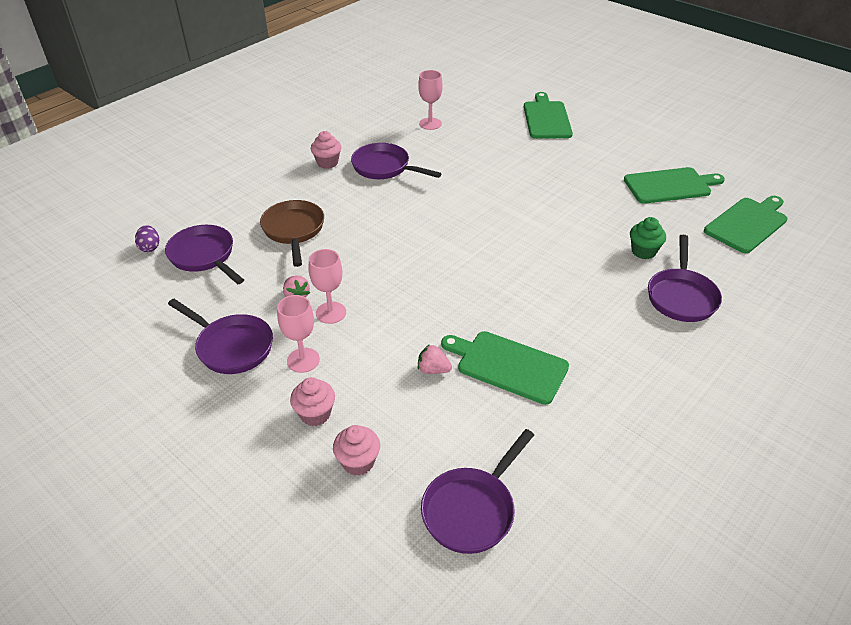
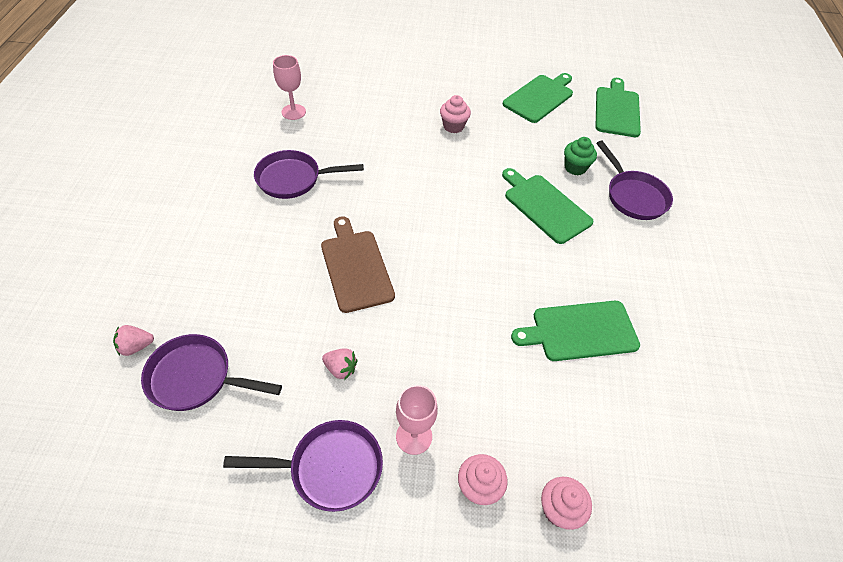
camera: 40 degrees left, 10 degrees up
(150, 247) = (117, 403): purple egg -> none
(294, 230) = (267, 294): brown pan -> none
(327, 163) = (230, 198): pink cupcake -> pink cupcake (453, 126)
(331, 313) = (391, 367): pink goblet -> none
(371, 241) = (355, 267): none -> brown cutting board
(433, 370) = (530, 372): pink strawberry -> pink strawberry (136, 346)
(472, 510) = (678, 488): purple pan -> none
(546, 118) = (391, 68): green cutting board -> green cutting board (545, 206)

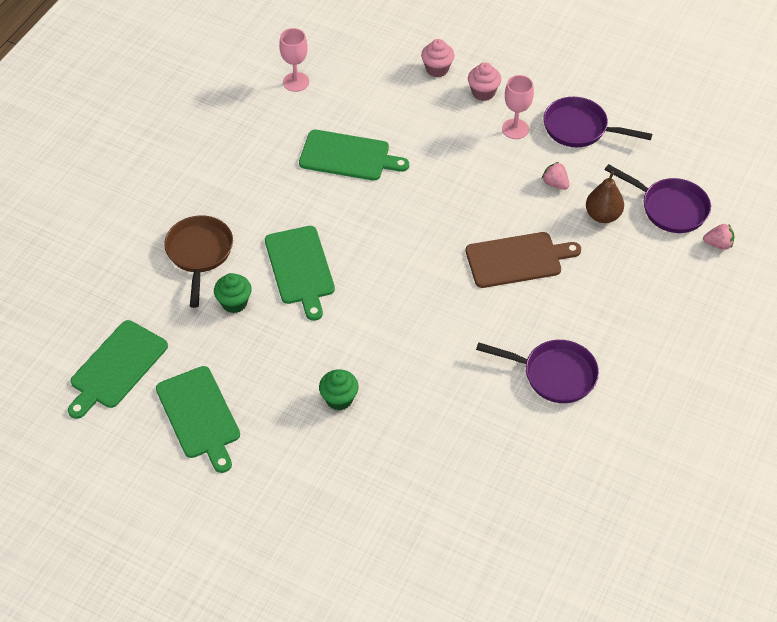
camera: 155 degrees left, 0 degrees up
(276, 343) = (602, 215): none -> brown pear
(293, 112) = (532, 479): pink goblet -> pink goblet (296, 82)
(355, 267) = (517, 259): brown cutting board -> brown cutting board turned 105 degrees counterclockwise
(453, 126) = (339, 399): pink cupcake -> green cupcake
(539, 97) = (199, 416): green cutting board -> green cutting board turned 90 degrees counterclockwise
(633, 196) = (199, 253): purple pan -> brown pan

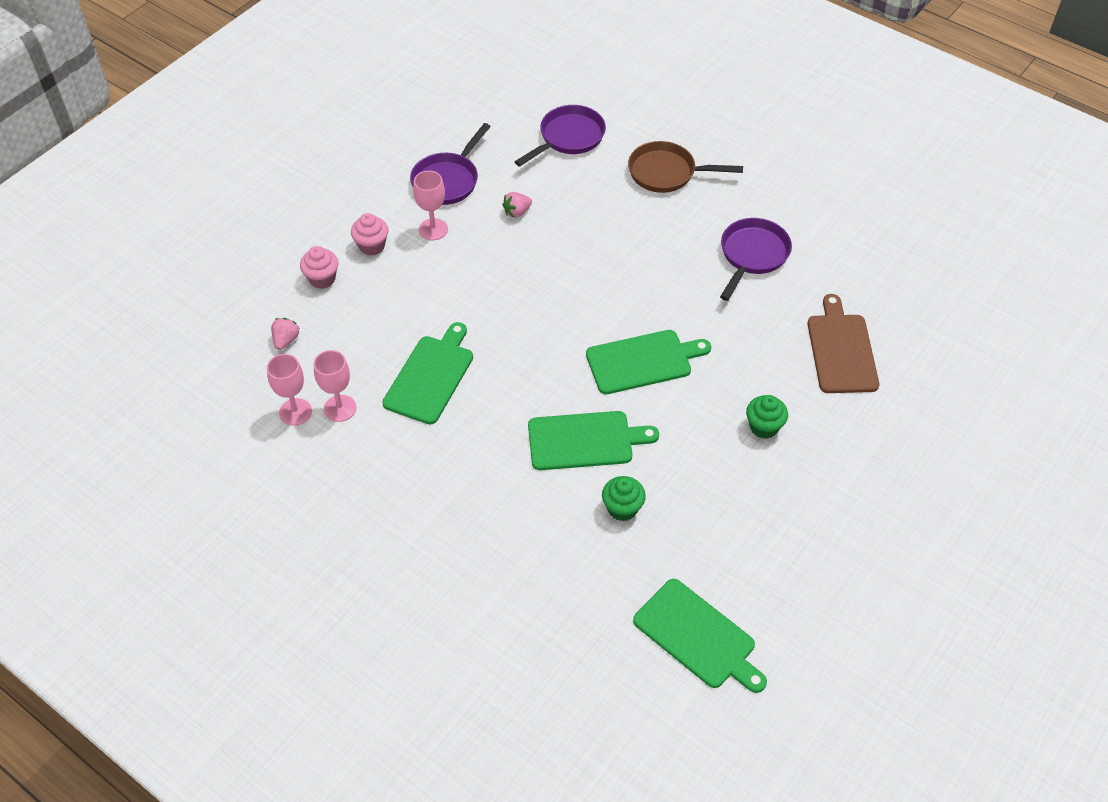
camera: 80 degrees left, 0 degrees up
(199, 253) = (543, 537): brown pan -> brown pan (666, 173)
(199, 416) = (773, 556): green cutting board -> green cutting board (643, 361)
(304, 107) = (340, 408): none -> pink goblet
(517, 259) = (609, 258): brown cutting board -> brown cutting board (841, 350)
(602, 215) = (567, 185): brown pear -> none
(718, 244) = (619, 115): pink strawberry -> pink strawberry (286, 340)

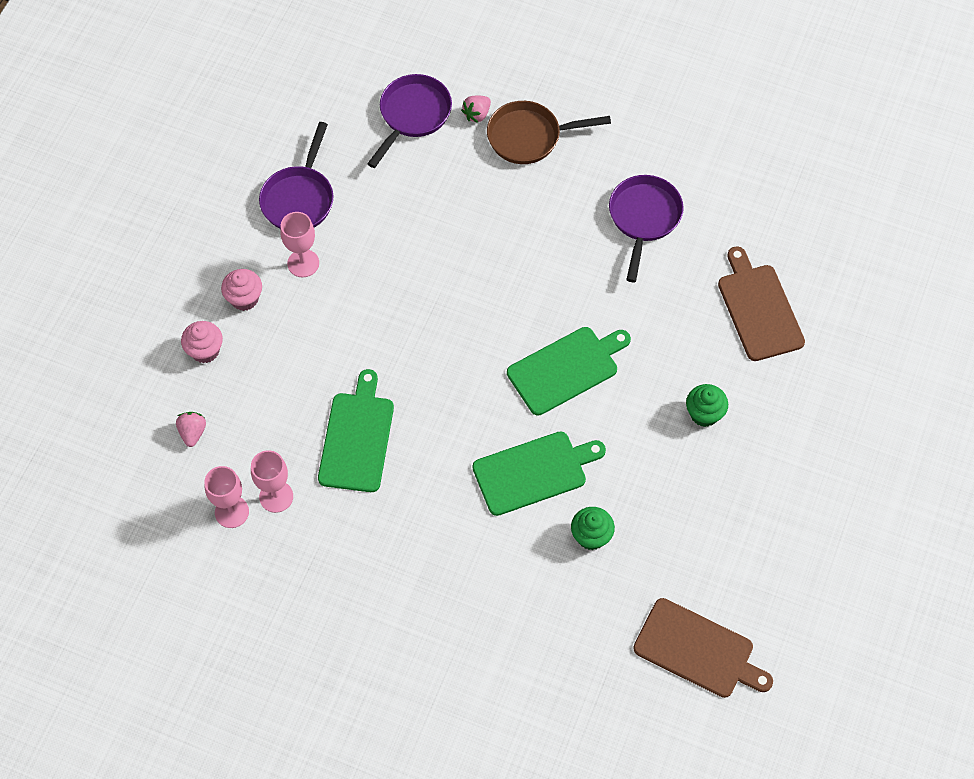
camera: 15 degrees left, 10 degrees up
(517, 212) = (385, 222): pink strawberry -> pink strawberry (477, 114)
(698, 636) = (698, 650): green cutting board -> brown cutting board

